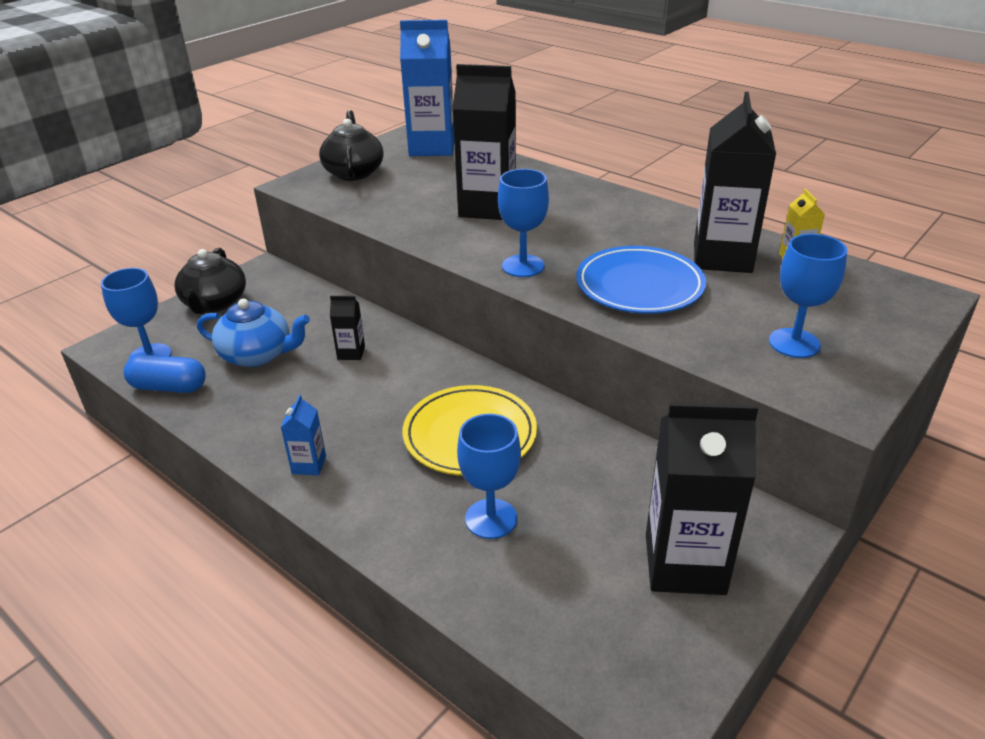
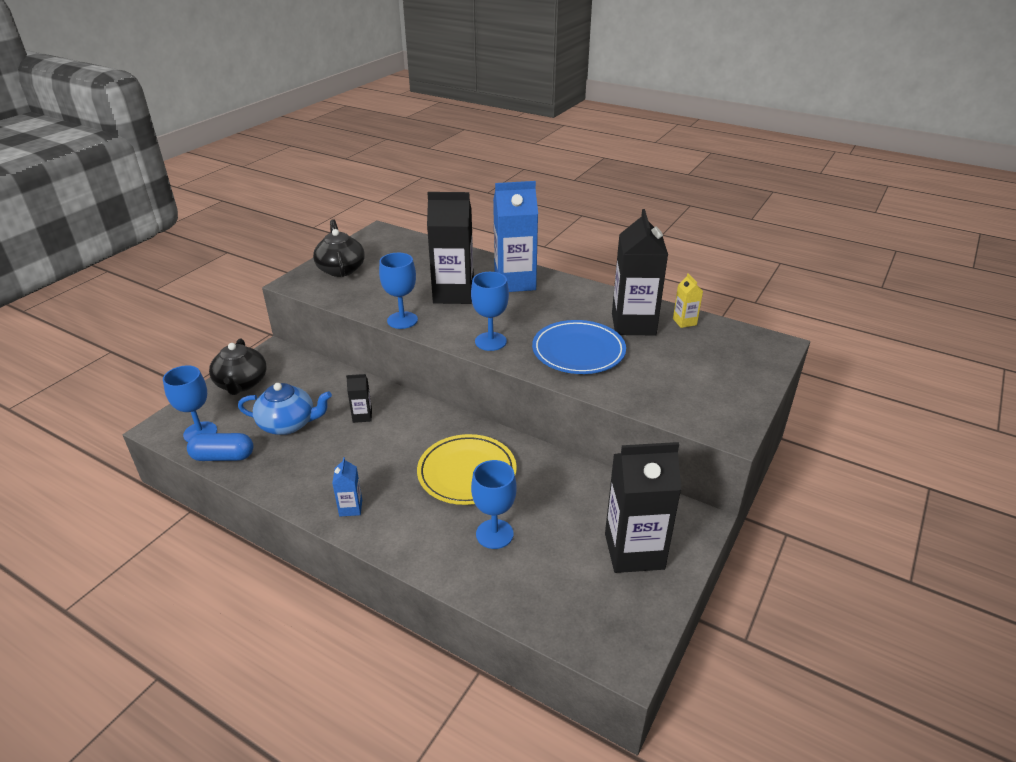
camera: 10 degrees left, 0 degrees up
(432, 147) = (398, 243): blue carton -> blue carton (515, 282)
(794, 343) = (691, 388): blue goblet -> blue goblet (402, 320)

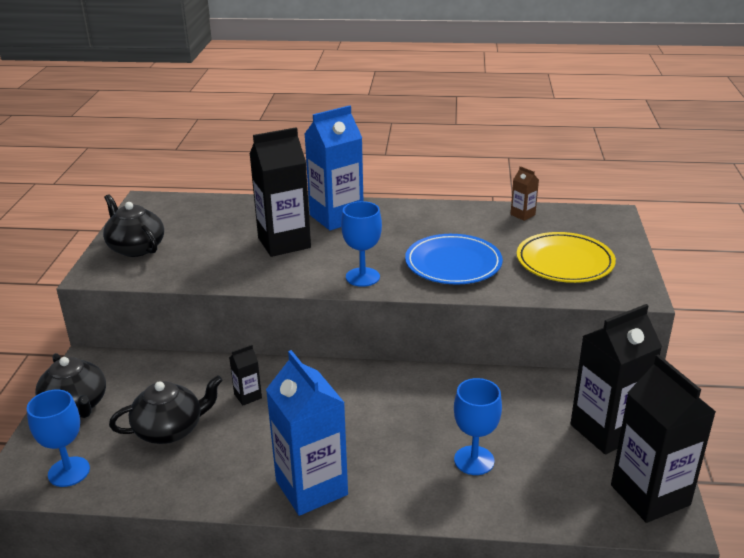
camera: 25 degrees left, 5 degrees down
(223, 457) = (120, 487): blue capsule -> none
(288, 424) = (170, 429): blue teapot -> black teapot
(350, 508) = (311, 488): blue carton -> blue carton, size x2.25
(402, 320) = (253, 281): blue goblet -> none
(467, 473) = (401, 415): yellow plate -> yellow plate (564, 262)
(633, 324) = (481, 228): black carton -> black carton (650, 495)
(684, 322) = (522, 215): yellow carton -> brown carton

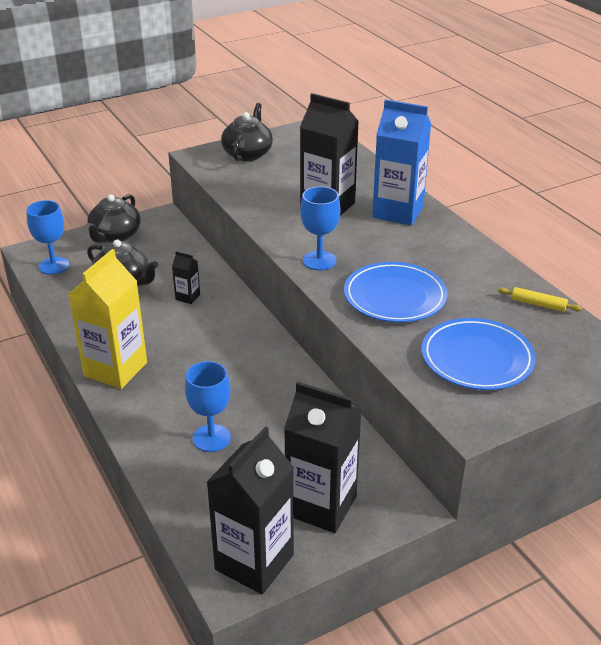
camera: 55 degrees right, 5 degrees up
(311, 488) = (115, 369): blue carton -> yellow carton
(522, 215) = (538, 304): brown carton -> yellow rolling pin
(564, 262) = (477, 358): yellow plate -> blue plate

